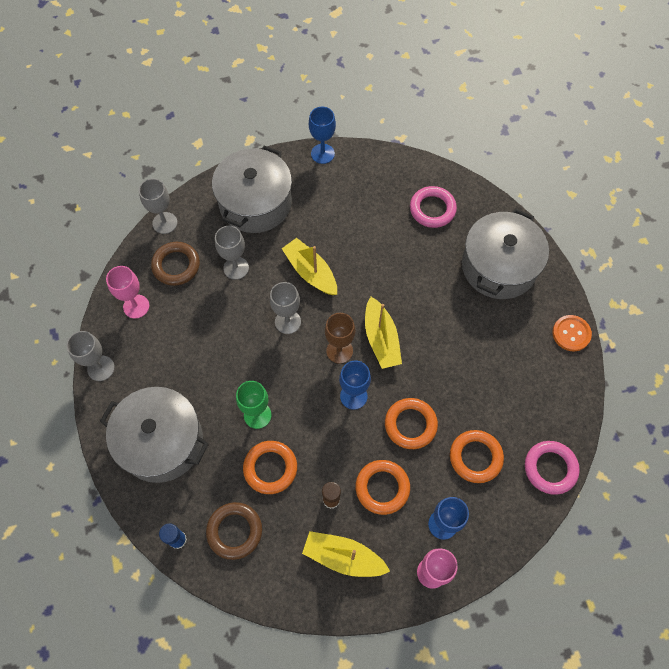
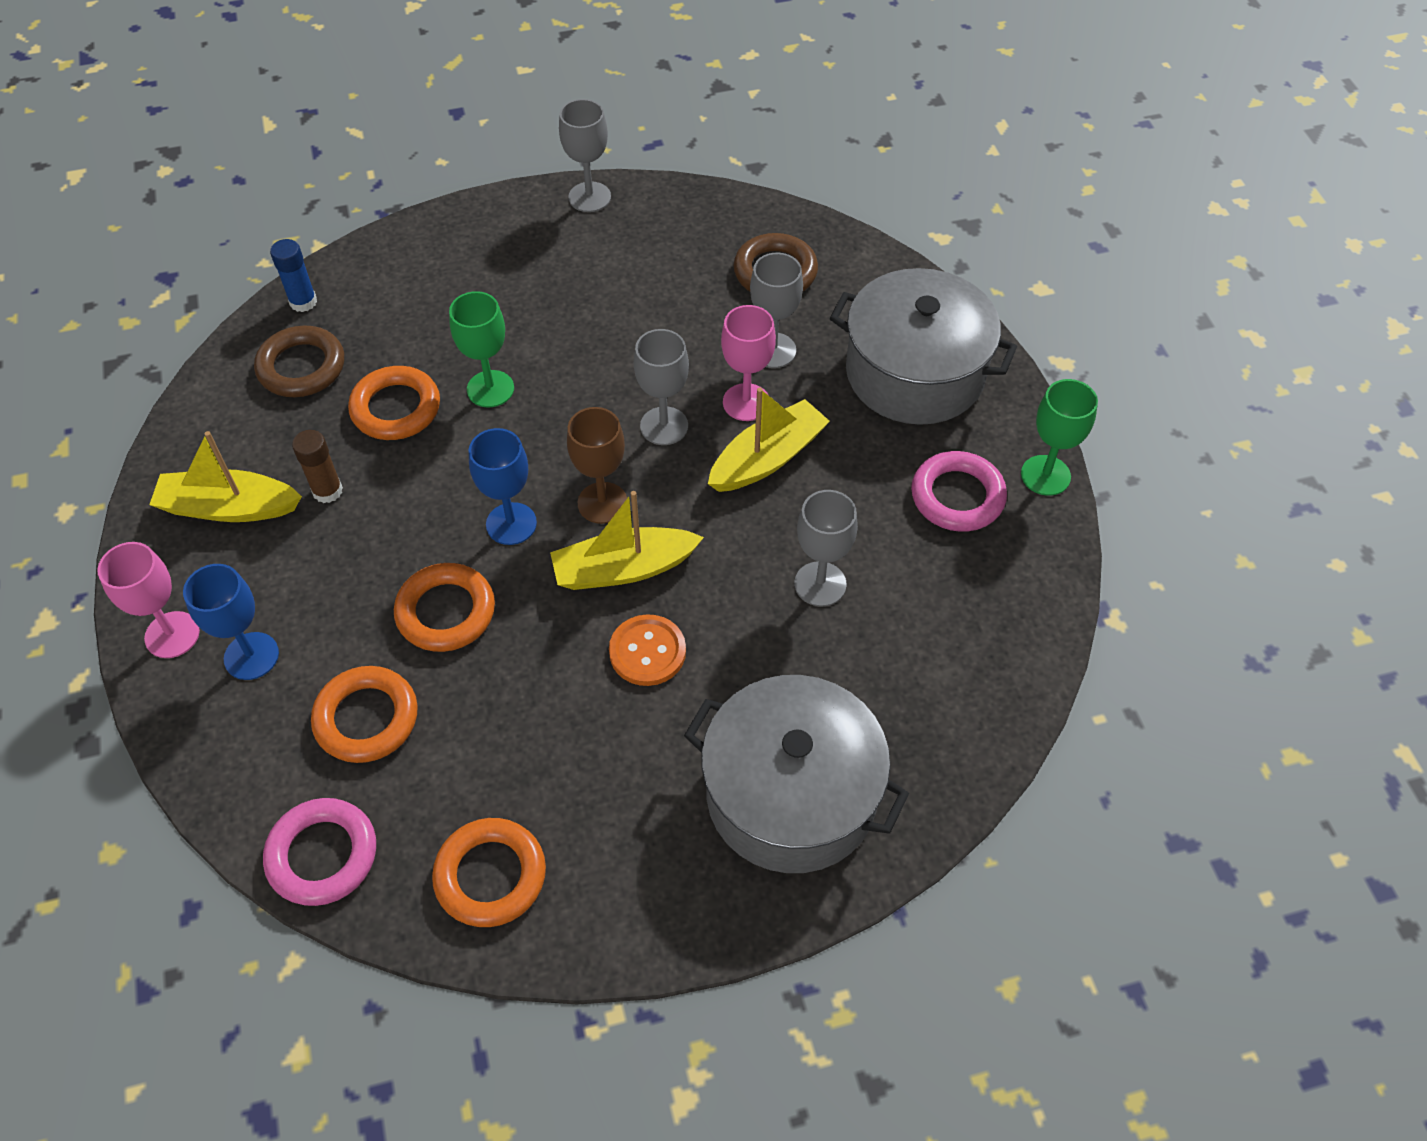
camera: 90 degrees right, 10 degrees down
(136, 306) = (697, 228): pink goblet -> pink goblet (746, 402)
(161, 442) = (460, 274): grey pot -> none
(165, 223) = (860, 252): grey goblet -> grey goblet (820, 584)
(322, 154) = (1045, 475): blue goblet -> green goblet
(343, 557) = (229, 507): yellow boat -> yellow boat turned 105 degrees counterclockwise
(382, 488) = (335, 564): orange ring -> orange ring (490, 875)
(432, 209) = (929, 670): pink ring -> pink ring (957, 496)
(571, 333) = (621, 934): orange button -> orange button (647, 652)

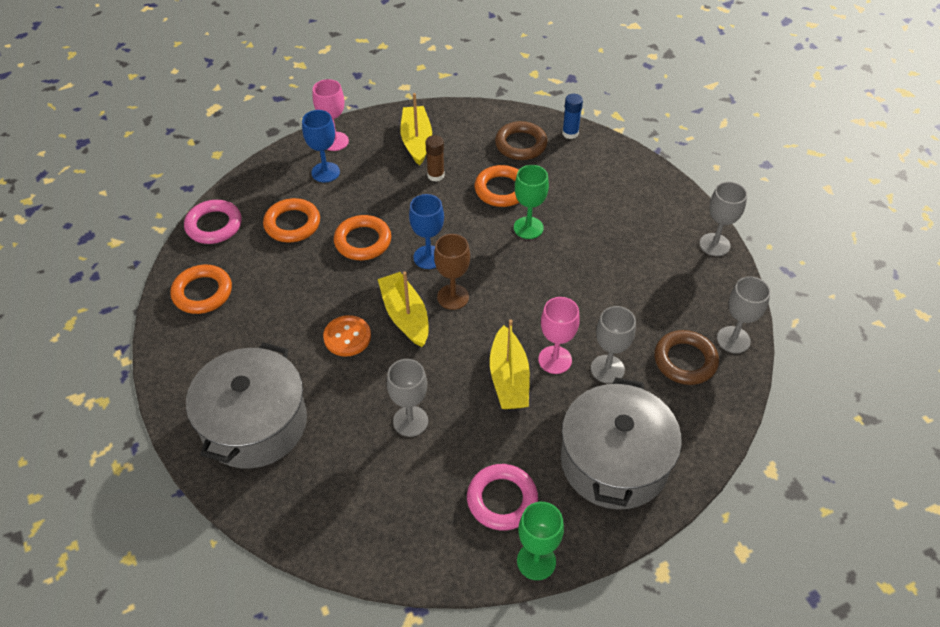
camera: 80 degrees right, 5 degrees down
(664, 426) = (522, 318): grey goblet -> grey goblet (733, 339)
(767, 458) = (509, 378): yellow boat -> yellow boat turned 45 degrees clockwise

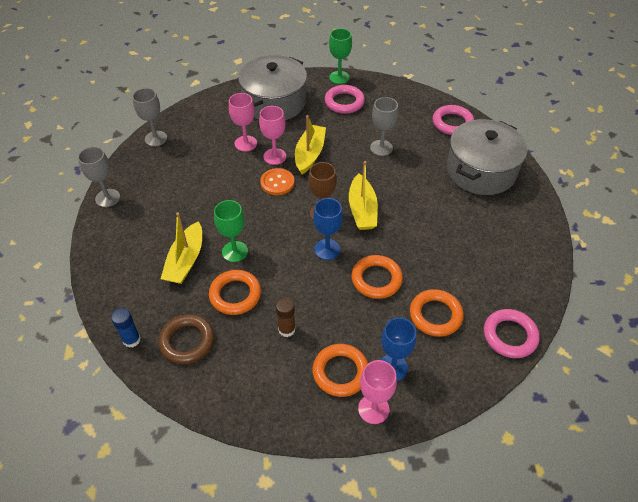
camera: 160 degrees left, 0 degrees up
(202, 292) = (518, 271): orange ring -> orange ring (340, 372)
(308, 509) = (452, 123): none -> pink ring
(347, 337) = (408, 206): orange button -> orange button (277, 183)
(416, 141) = (287, 380): yellow boat -> yellow boat (185, 261)
(607, 369) = (245, 143): grey goblet -> pink goblet
(685, 360) = (195, 135): brown ring -> none

